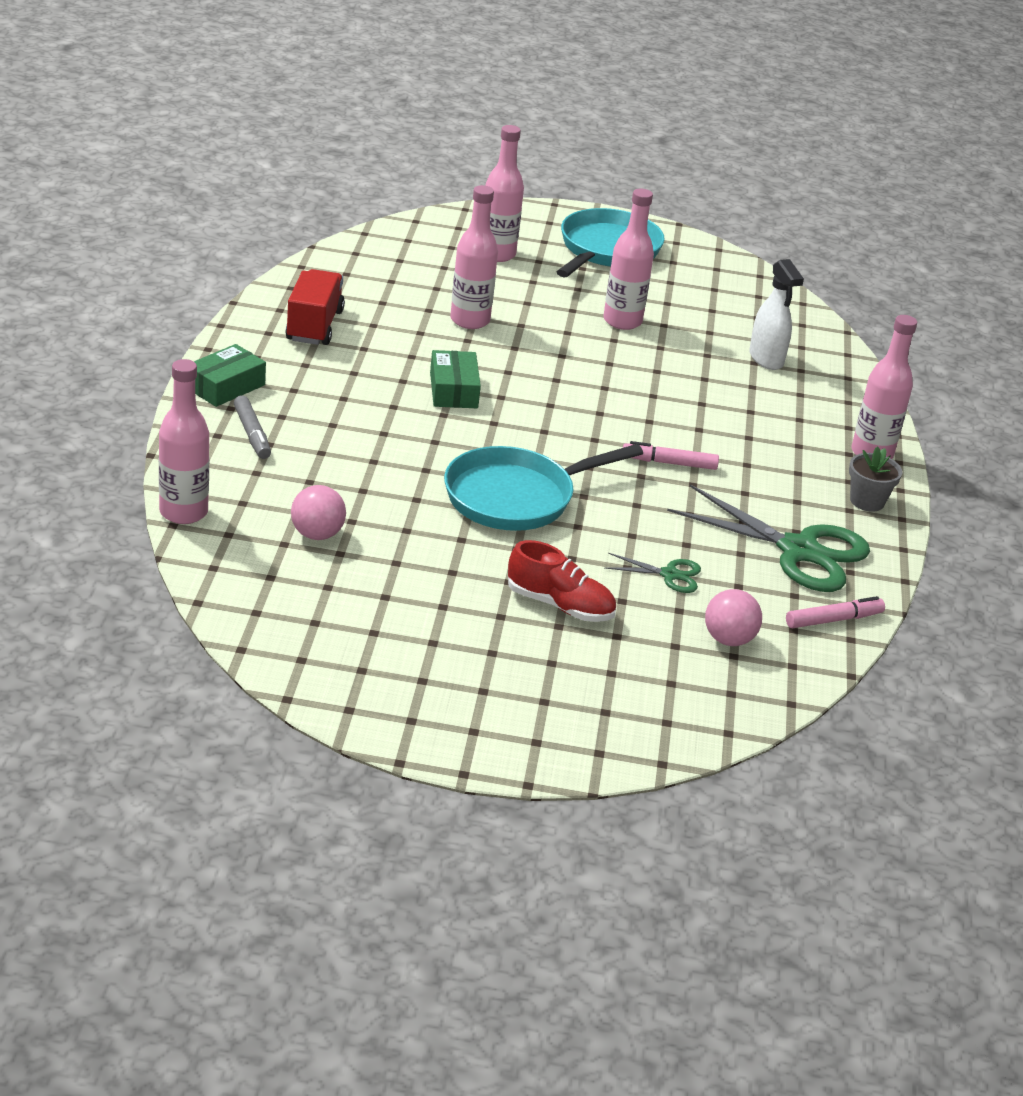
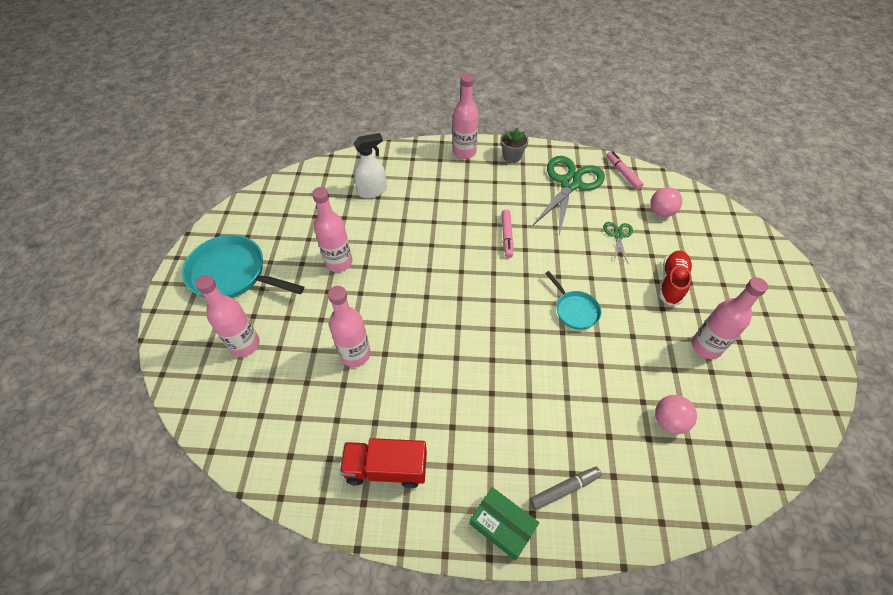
camera: 90 degrees left, 20 degrees up
(183, 512) = (687, 520): pink bottle -> pink bottle (706, 347)
(453, 390) = (458, 356): green box -> none
(516, 497) = (575, 310): turquoise pan -> turquoise pan, size x0.54

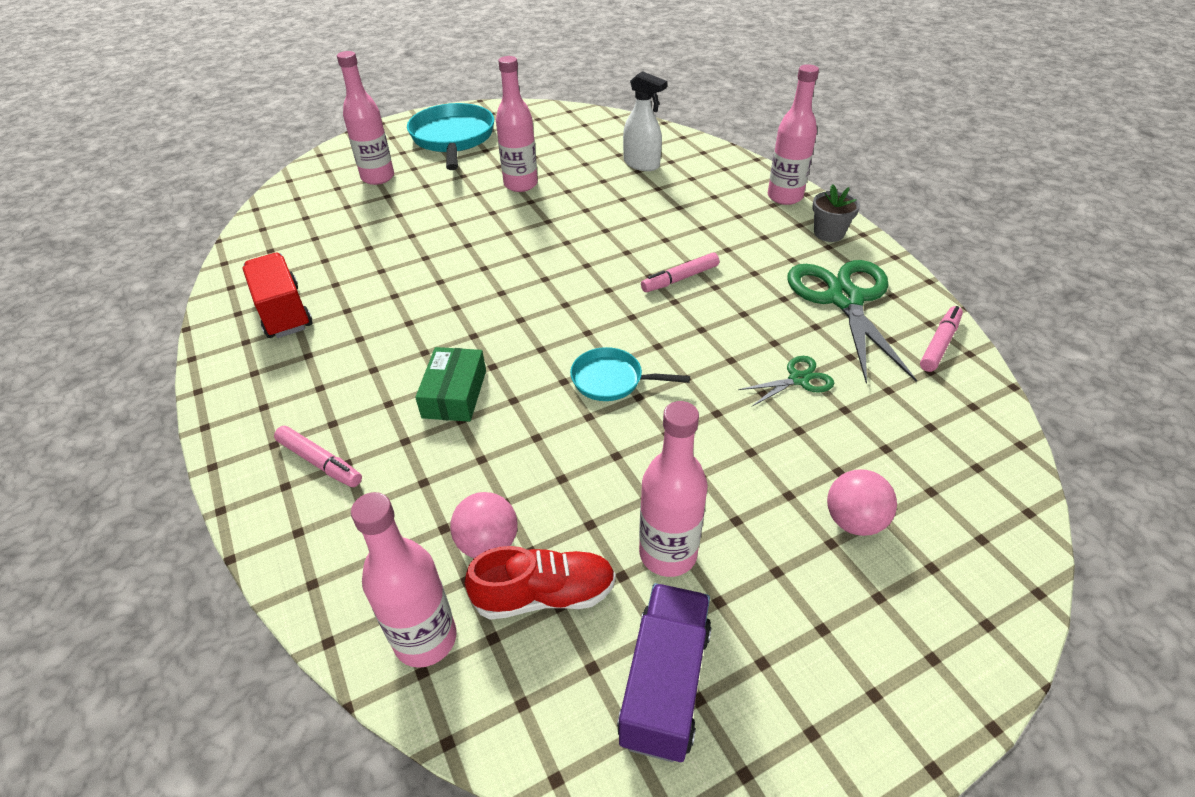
camera: 60 degrees right, 10 degrees down
(355, 354) = (410, 240): pink bottle -> pink bottle (425, 639)
(502, 525) = (249, 423): green box -> green box (454, 394)
(564, 489) = (320, 462): grey marker -> pink marker
(570, 183) = (845, 299): green scissors -> green scissors turned 90 degrees counterclockwise
(575, 310) = (612, 380): turquoise pan -> turquoise pan turned 75 degrees clockwise
(661, 212) = (908, 413): pink ball -> pink ball (853, 521)
(672, 283) = (765, 471): red shoe -> red shoe (544, 595)
(775, 384) = (665, 684): none -> purple truck

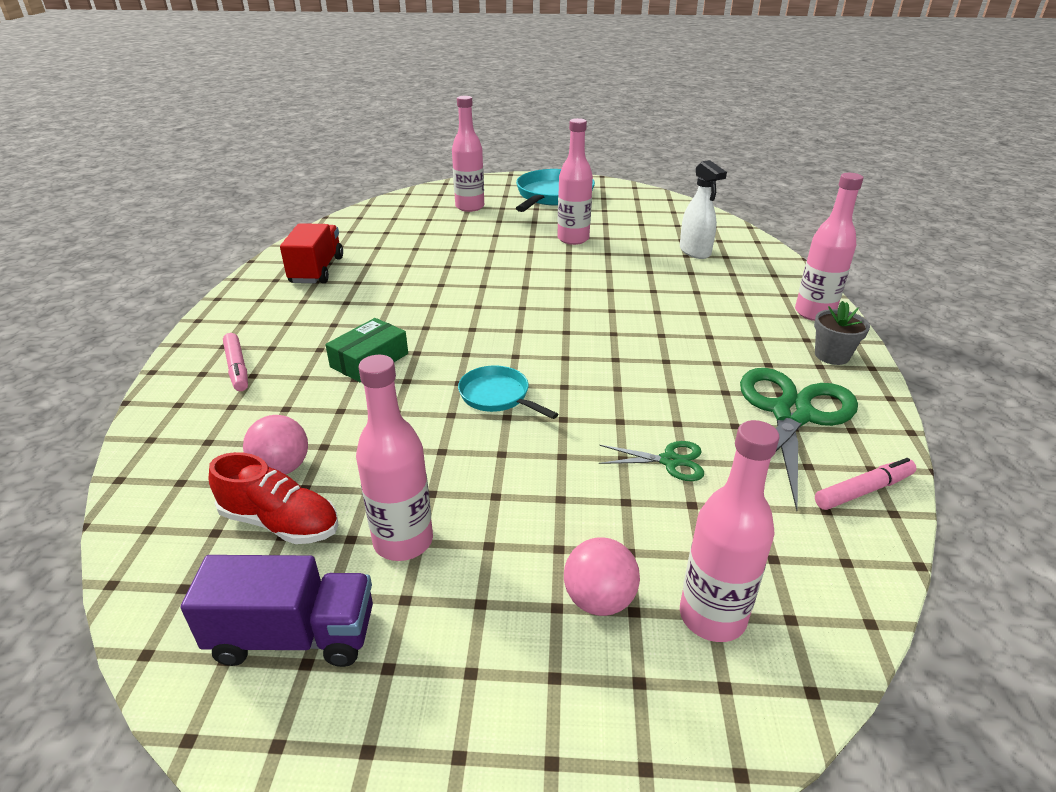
camera: 30 degrees right, 10 degrees down
(425, 639) = (174, 509): pink bottle -> pink bottle (712, 616)
(665, 684) = (294, 636): purple truck -> purple truck turned 45 degrees clockwise
(680, 278) = (638, 344): pink marker -> none

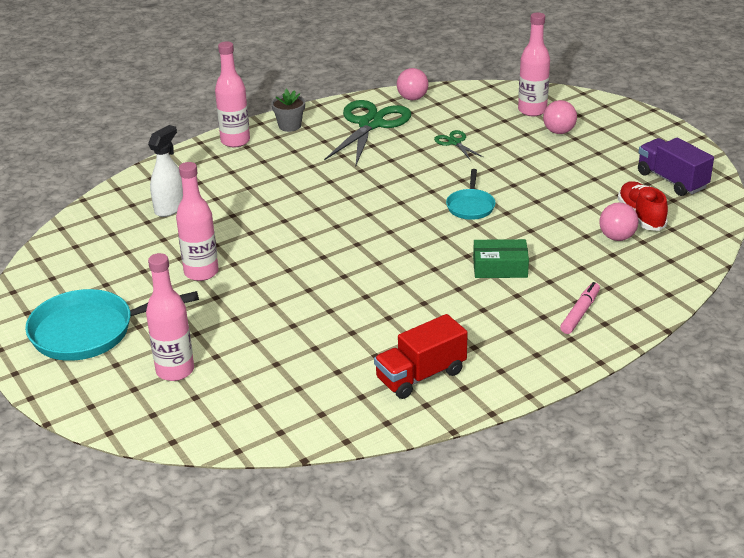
camera: 125 degrees left, 0 degrees up
(403, 541) = (600, 182): pink bottle -> none
(791, 414) = (370, 124): green scissors -> green scissors turned 120 degrees clockwise
(863, 491) = (412, 98): pink marker -> pink ball

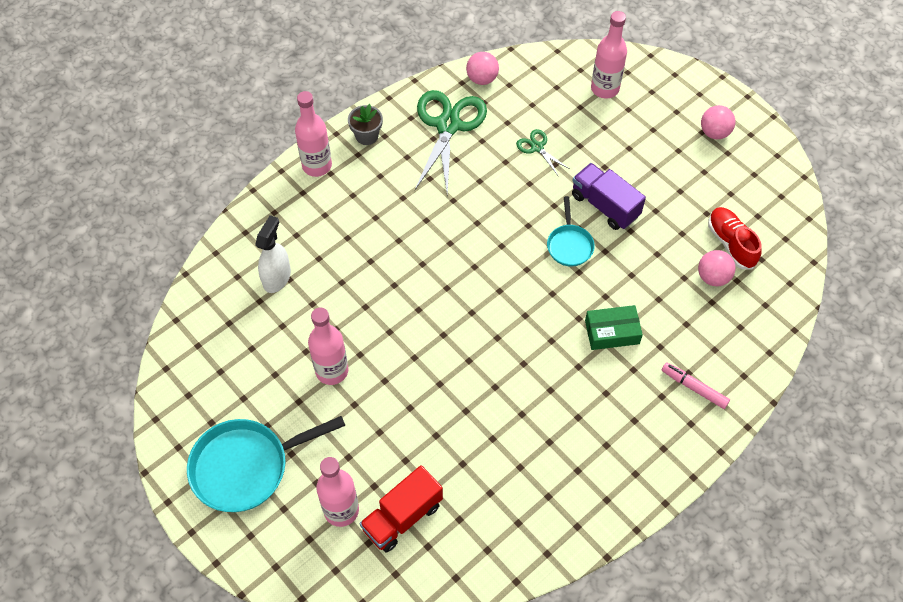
camera: 10 degrees left, 25 degrees up
(420, 375) = (565, 489): red truck -> red truck (402, 517)
(559, 132) = (636, 121): pink ball -> pink ball (714, 132)
(580, 313) = (694, 388): pink marker -> pink marker turned 75 degrees counterclockwise
(672, 180) = (753, 187): purple truck -> purple truck (605, 205)

